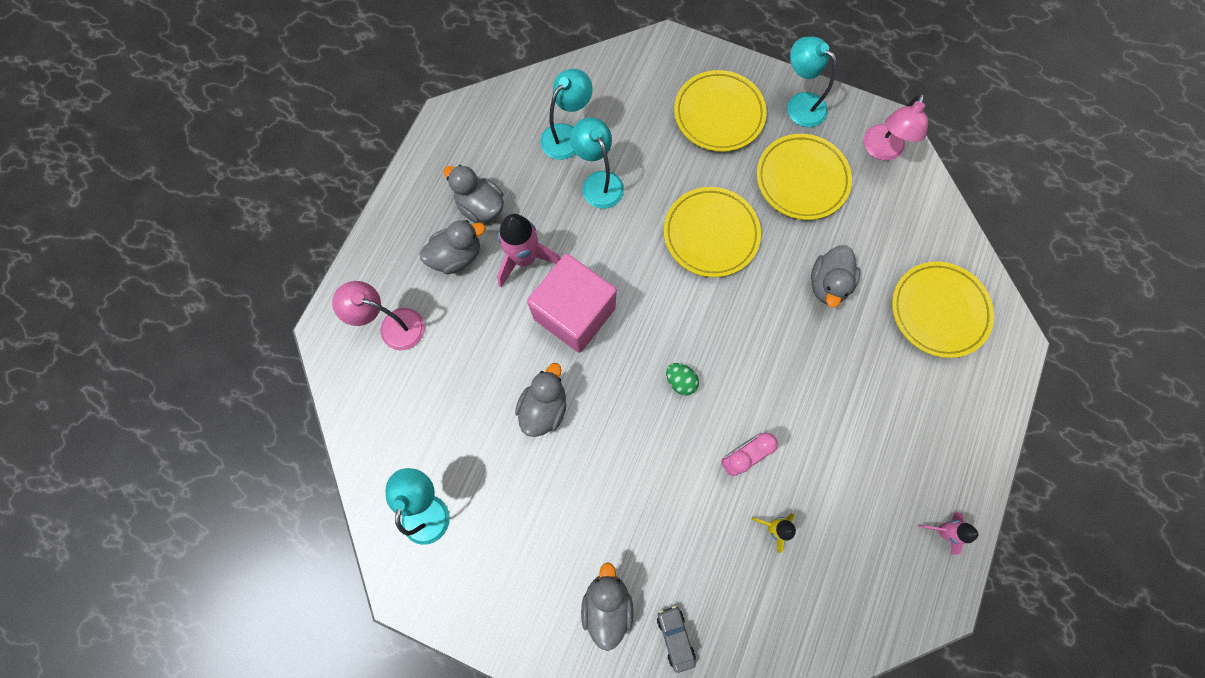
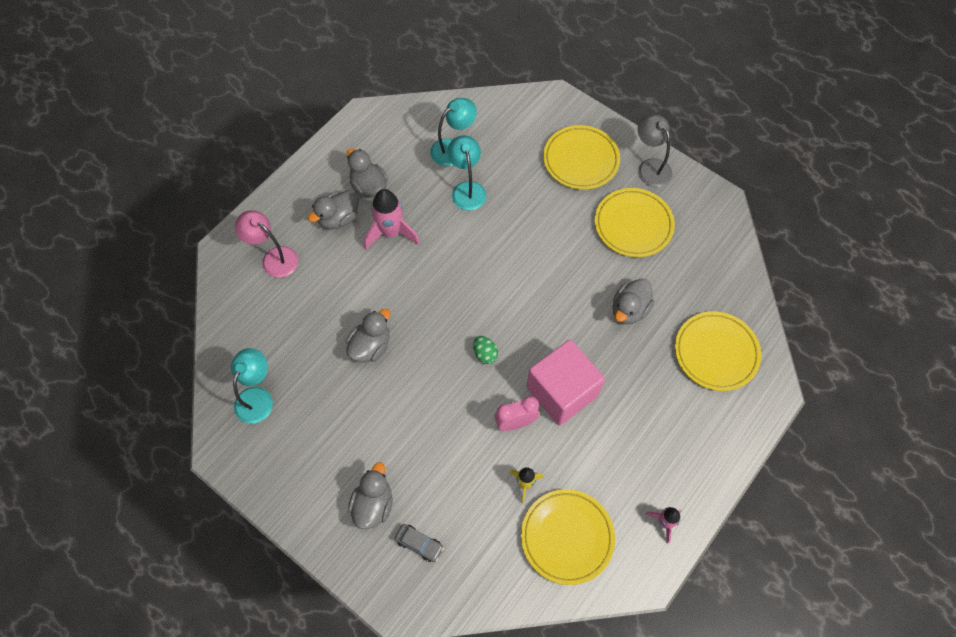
camera: 15 degrees right, 10 degrees down
(457, 256) = (339, 218): grey duck -> grey duck turned 150 degrees clockwise
(574, 313) = (417, 282): pink cube -> pink cube (562, 392)
(675, 636) = (419, 544): grey car -> grey car turned 120 degrees clockwise
(710, 234) = (545, 249): yellow plate -> yellow plate (567, 537)
(799, 104) = (650, 167): turquoise lamp -> grey lamp
(881, 150) = (707, 218): pink lamp -> none

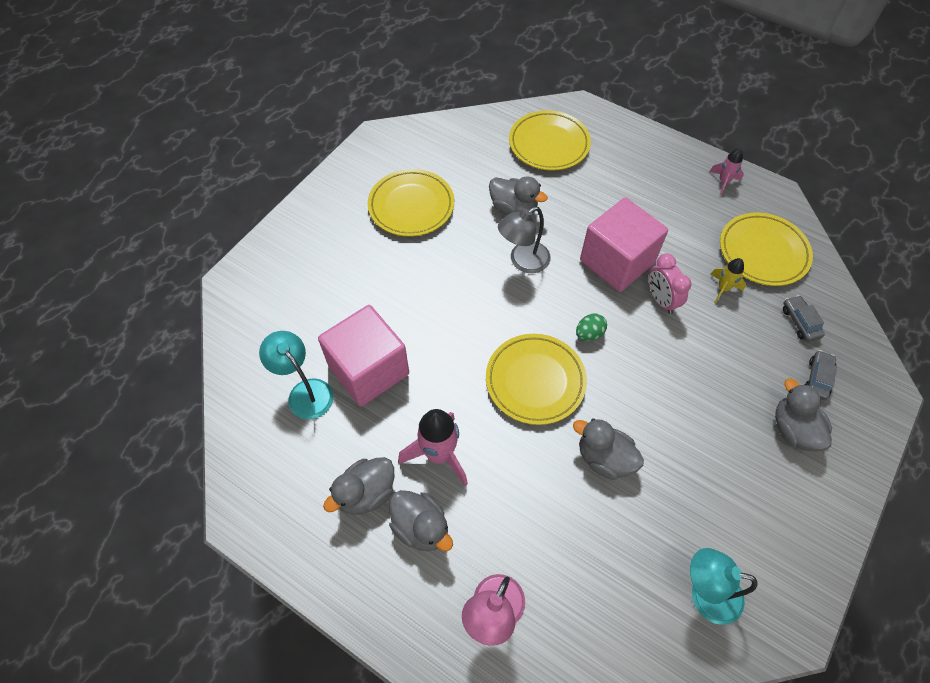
camera: 95 degrees left, 5 degrees down
(373, 504) = (793, 430): grey duck -> grey duck turned 60 degrees clockwise
(467, 189) = (368, 370): turquoise lamp -> pink cube
(481, 548) = (800, 322): none -> grey car
(580, 160) = (325, 254): yellow plate -> yellow plate (535, 381)
(650, 167) = (336, 192): grey lamp -> grey lamp (523, 261)

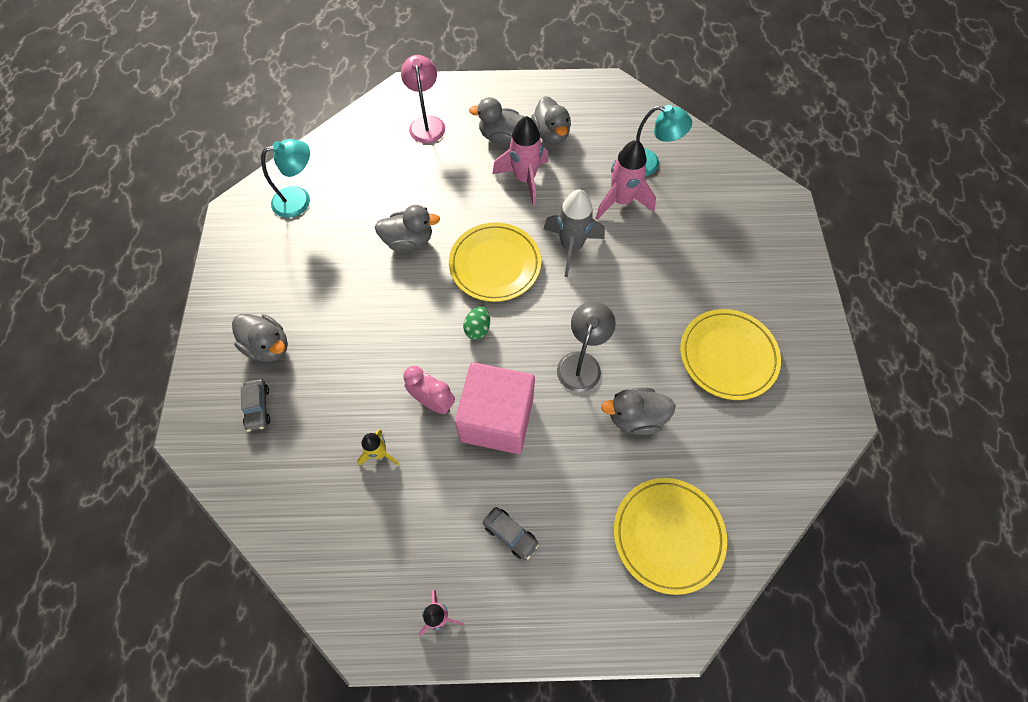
camera: 145 degrees right, 5 degrees up
(366, 493) = (551, 134): grey duck -> grey duck turned 150 degrees clockwise
(368, 370) = (621, 201): pink cube -> pink rocket
(453, 355) = (571, 247): none -> grey rocket
(763, 252) = (354, 530): yellow plate -> none
(800, 322) = (290, 461): grey car -> grey car (510, 534)

